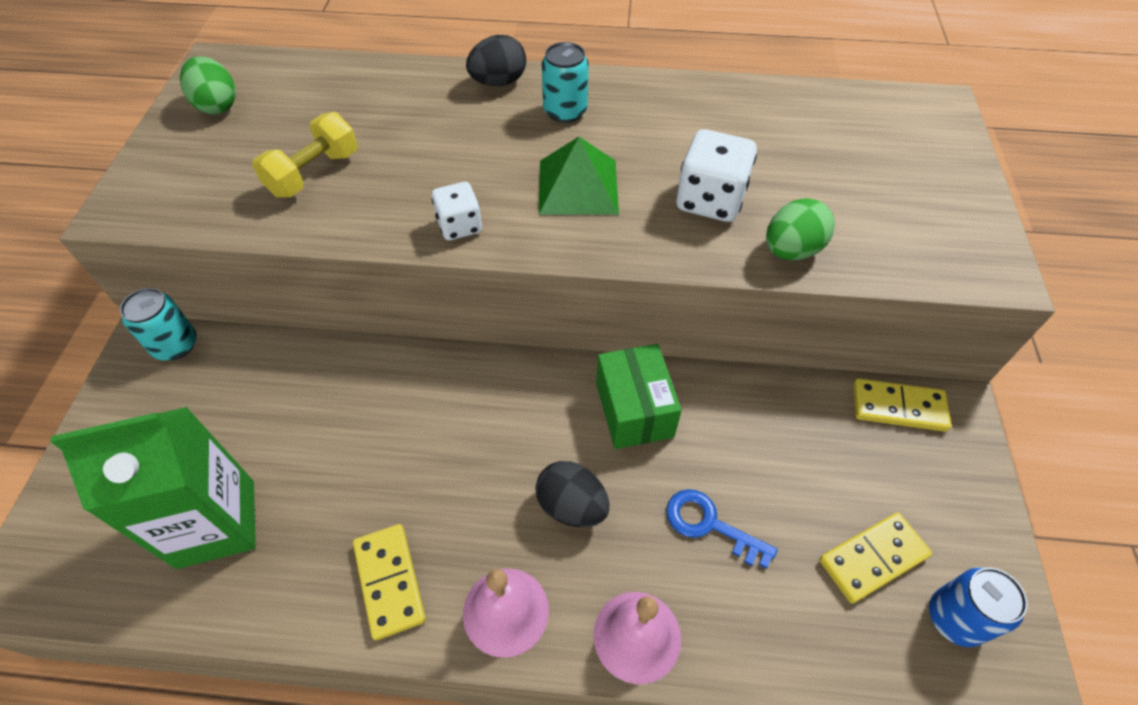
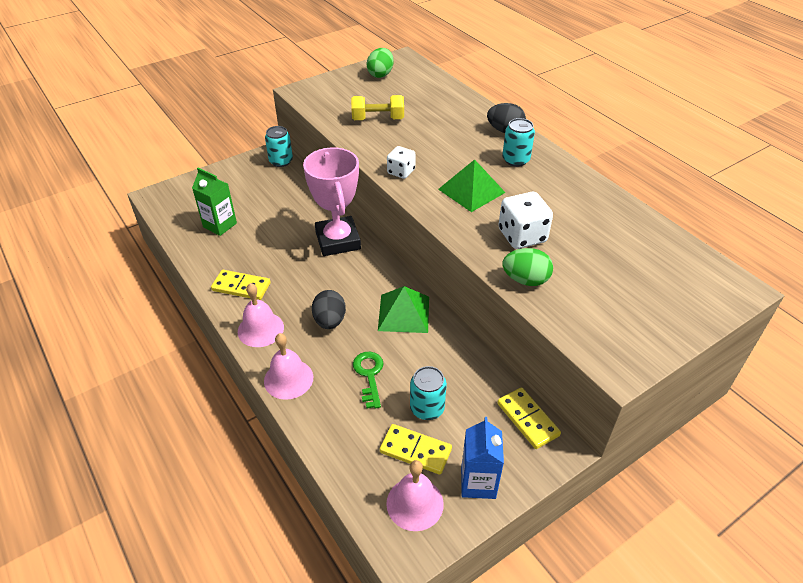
camera: 50 degrees right, 10 degrees down
(216, 523) = (220, 225): green carton -> green carton, size x0.64
(390, 581) = (241, 287): yellow domino -> yellow domino turned 75 degrees clockwise
(426, 390) = (338, 240): none -> pink trophy
(634, 410) = (403, 313): green box -> green pyramid
(710, 525) = (369, 375): blue key -> green key
(813, 497) = (427, 408): none -> turquoise can
(955, 618) = (415, 503): blue can -> pink bell
(961, 523) = (478, 482): none -> blue carton

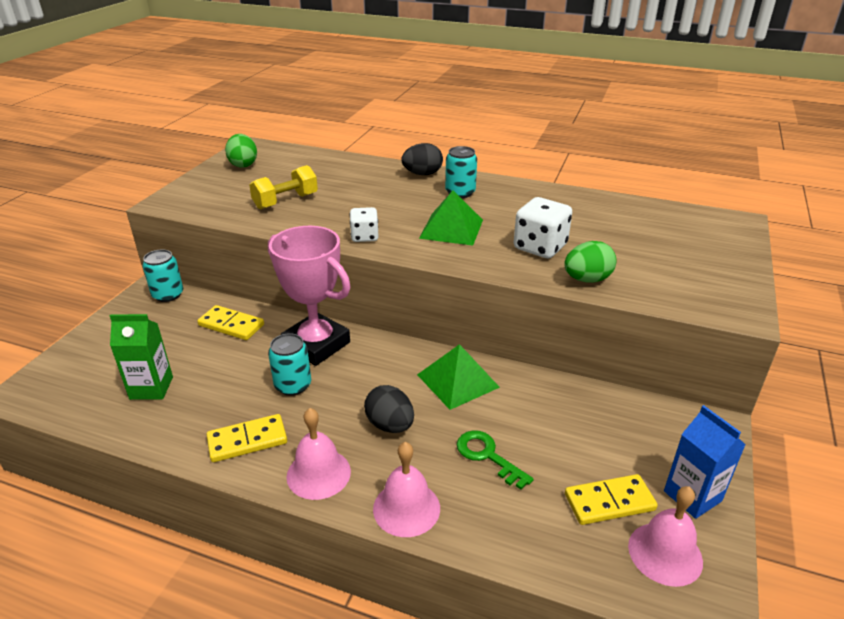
camera: 35 degrees left, 10 degrees down
(427, 408) = (575, 456): turquoise can -> turquoise can (293, 385)
(527, 419) = (666, 416): yellow domino -> yellow domino (231, 325)

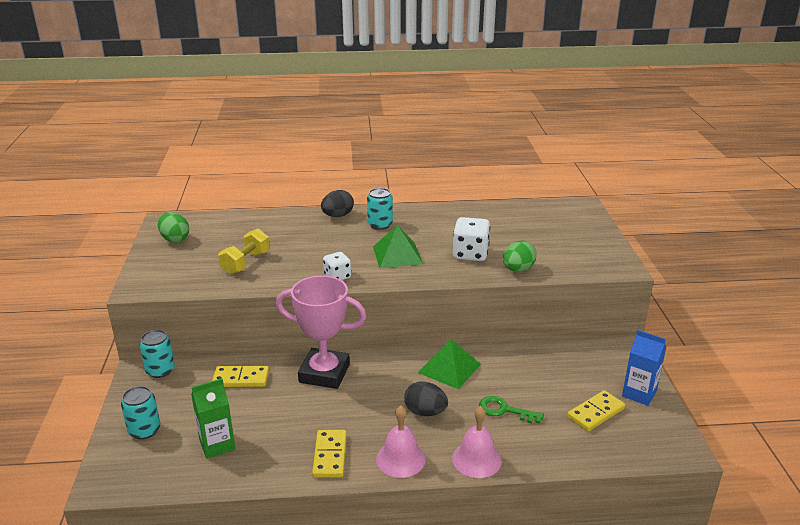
camera: 25 degrees left, 5 degrees down
(247, 441) = (330, 455): yellow domino -> yellow domino turned 45 degrees counterclockwise
(293, 385) = (331, 407): turquoise can -> turquoise can (144, 430)
(665, 553) = (643, 430): pink bell -> none

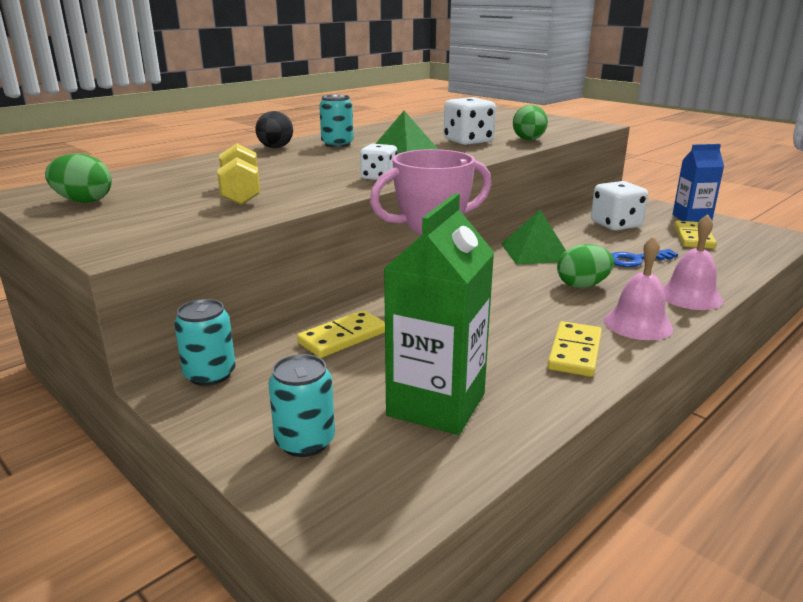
camera: 40 degrees left, 5 degrees down
(217, 445) = (436, 405): green carton -> green carton, size x1.55
(330, 455) = (575, 352): yellow domino -> yellow domino turned 60 degrees clockwise
(425, 412) = (582, 285): black egg -> green egg
(505, 410) = (636, 260): green key -> blue key
(559, 370) = (615, 225): none -> white dice

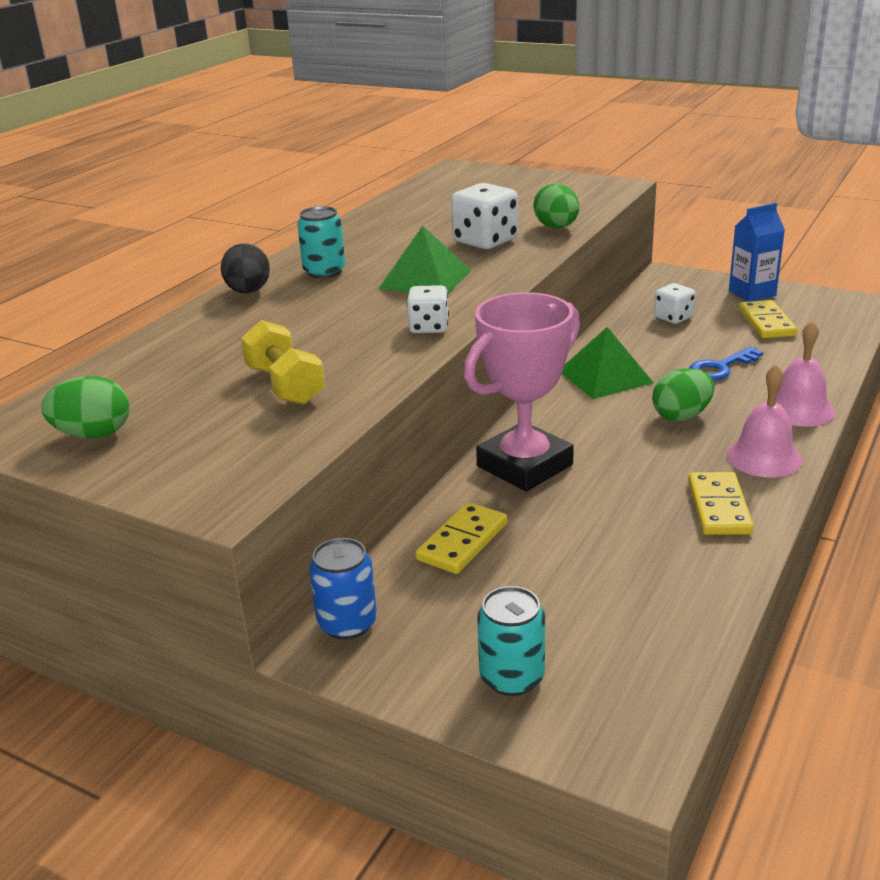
camera: 15 degrees left, 5 degrees up
(210, 374) = (347, 623): turquoise can -> blue can
(436, 405) = (616, 603): green carton -> none
(615, 225) = (673, 317): white dice -> white dice, size x0.63

